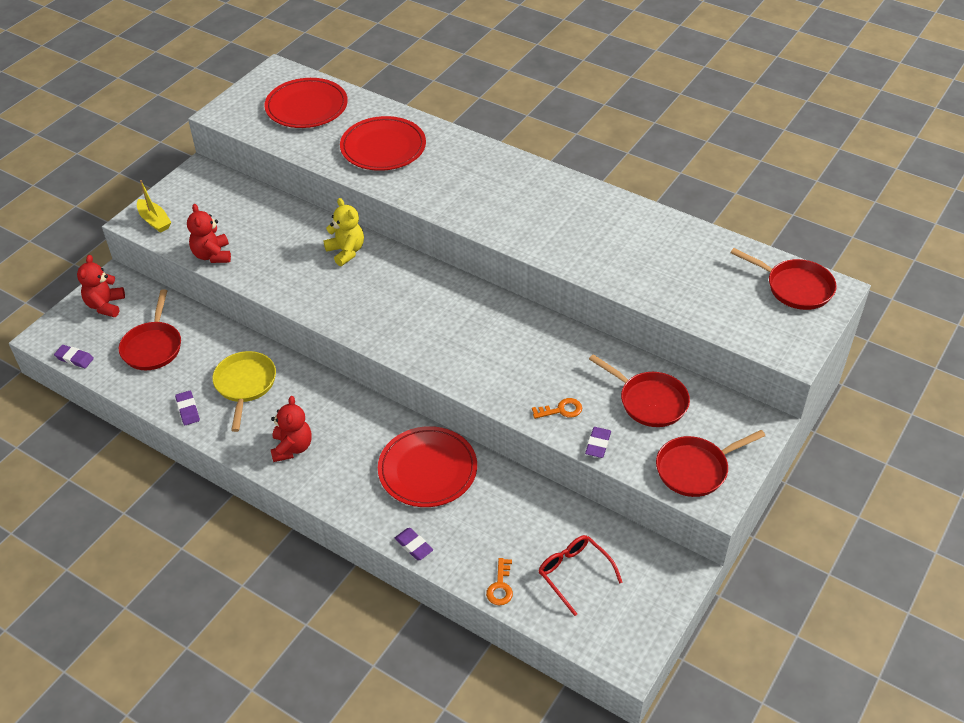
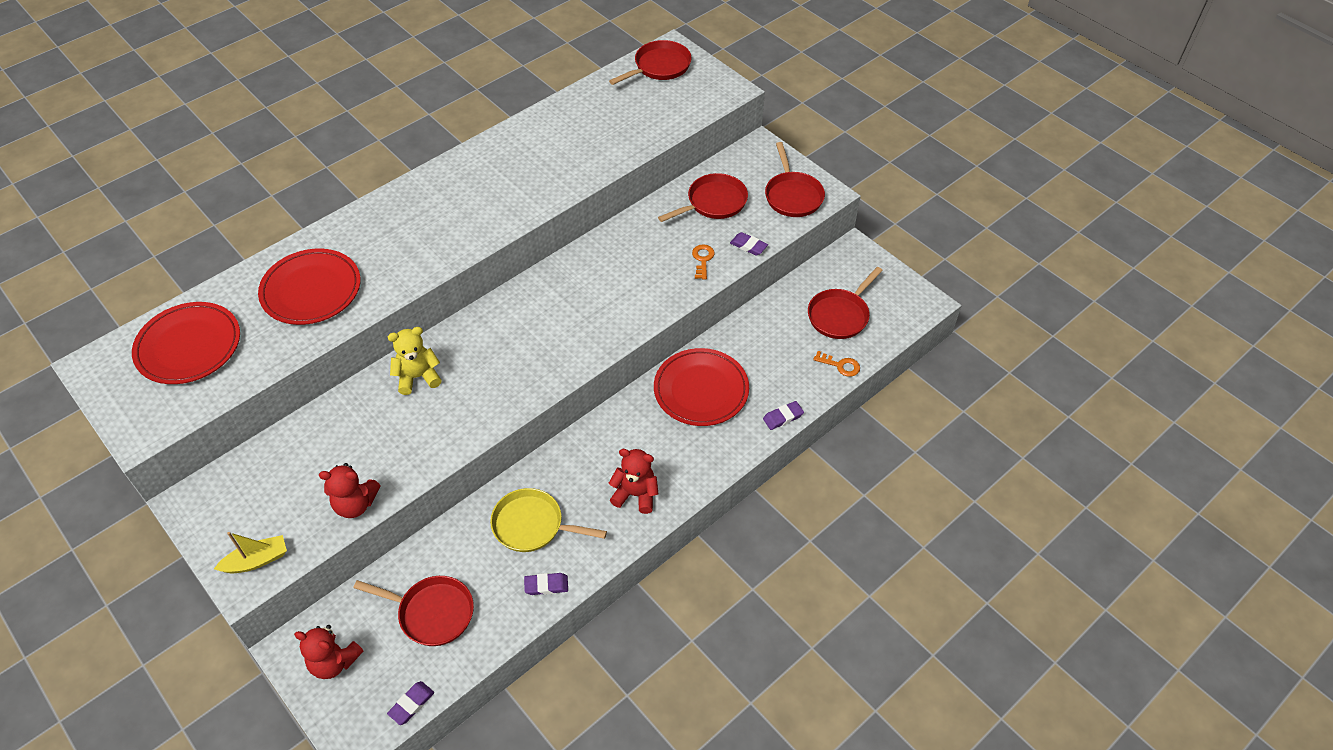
camera: 75 degrees left, 5 degrees up
(574, 574) = (840, 315): red glasses -> red pan

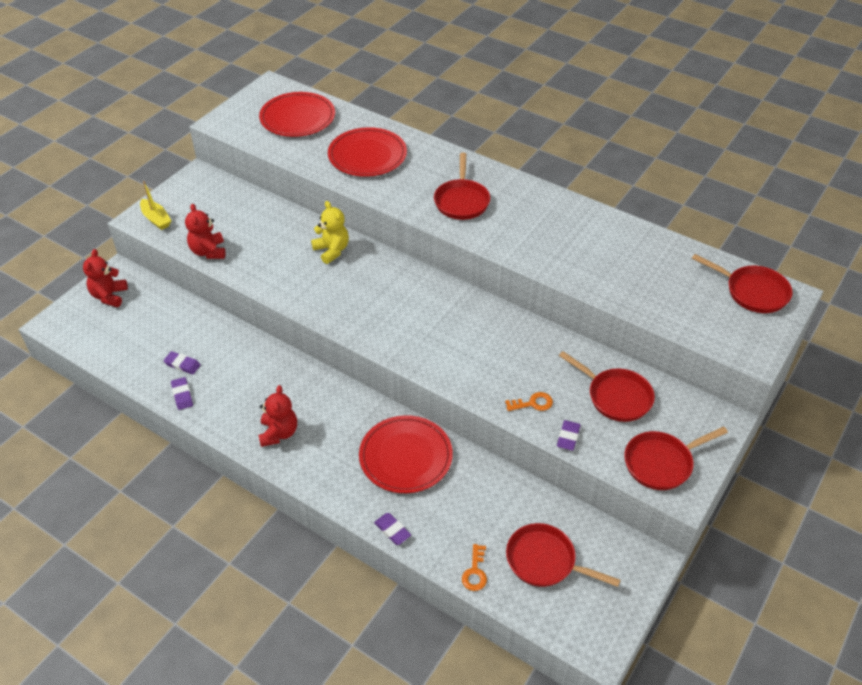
camera: 75 degrees right, 5 degrees down
(411, 704) = (78, 345): purple eraser -> purple eraser (182, 364)
(432, 613) = (152, 335): red pan -> red pan (461, 201)
(532, 525) = (236, 373): yellow pan -> none

